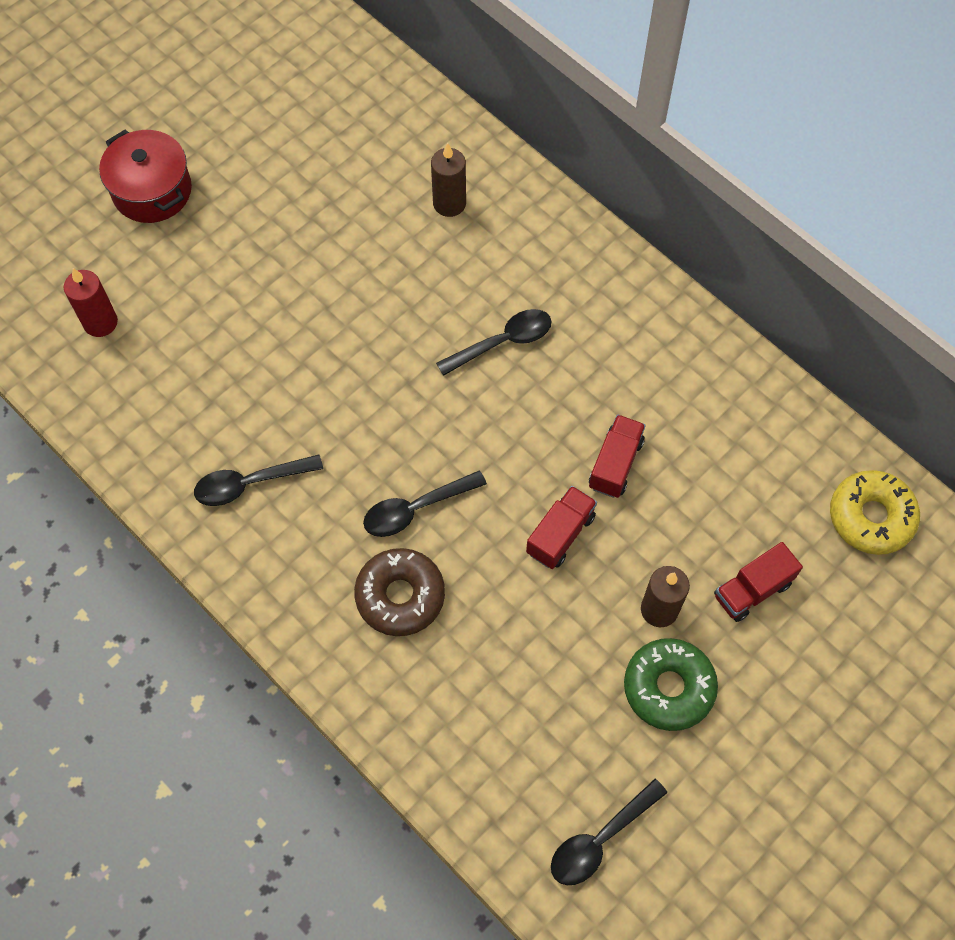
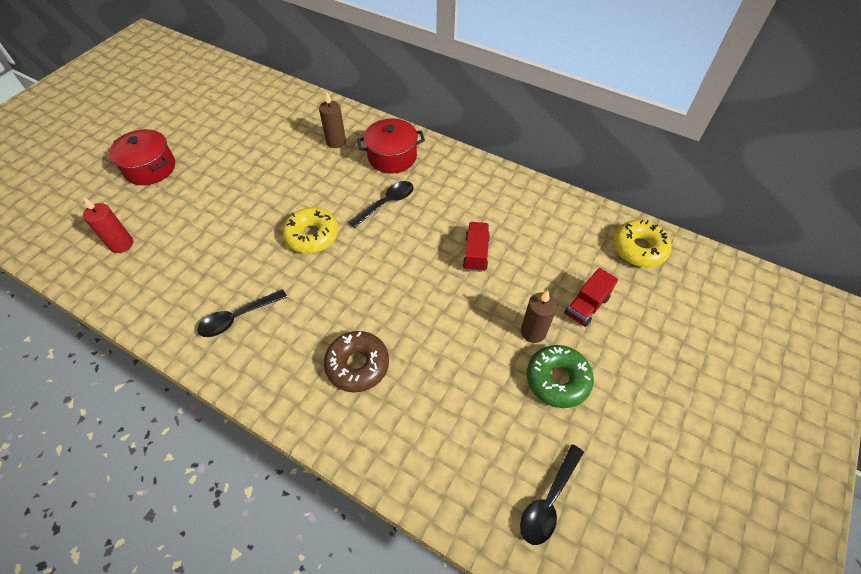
camera: 15 degrees left, 10 degrees down
(377, 374) = (312, 236): none -> yellow donut
(416, 509) = (355, 308): black spoon -> none
(533, 255) = (392, 157): none -> red pot
(560, 534) = (454, 301): red truck -> none

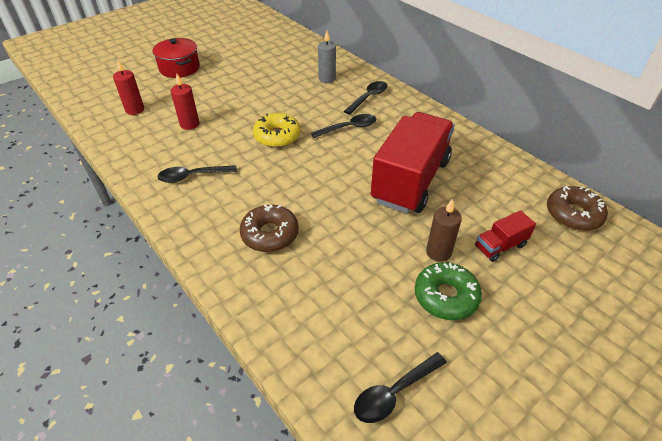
camera: 20 degrees right, 10 degrees down
(201, 247) = (189, 124): none -> red candle
(336, 142) = (327, 79): brown candle -> grey candle
(392, 157) = (368, 98): red pot -> black spoon
(476, 254) = (410, 180): red truck -> red truck, size x2.33
(639, 249) = (573, 214): yellow donut -> brown donut

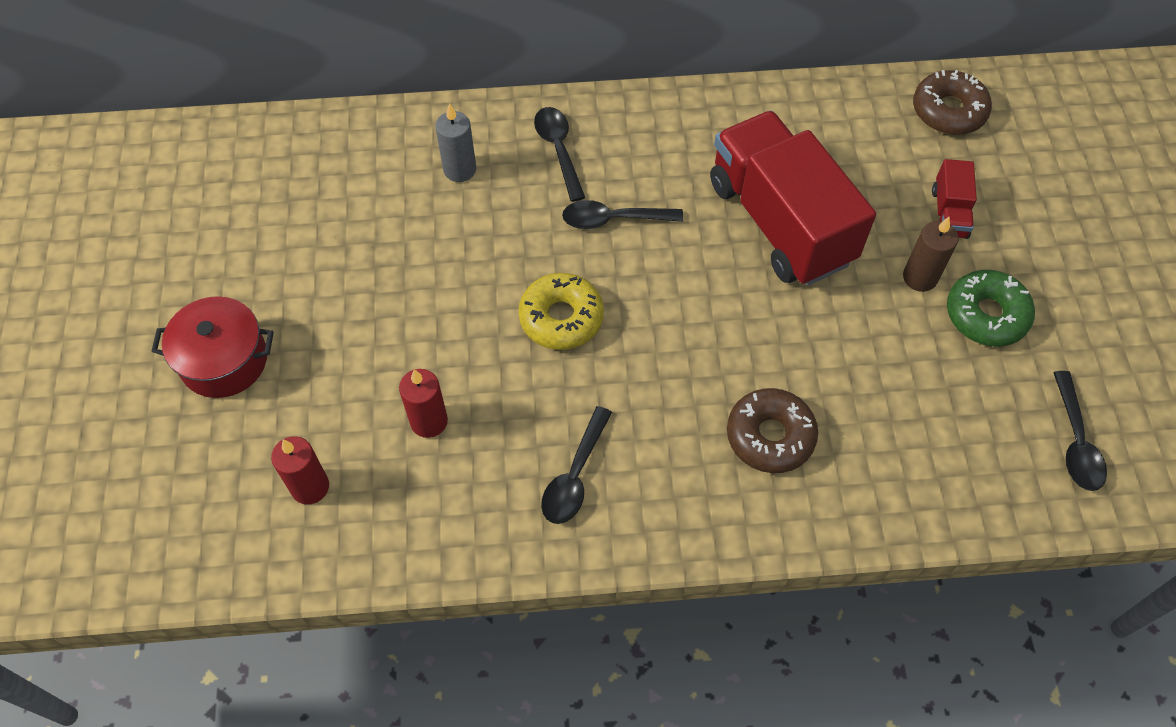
camera: 55 degrees left, 15 degrees up
(348, 128) = (613, 219): black spoon -> black spoon turned 105 degrees counterclockwise

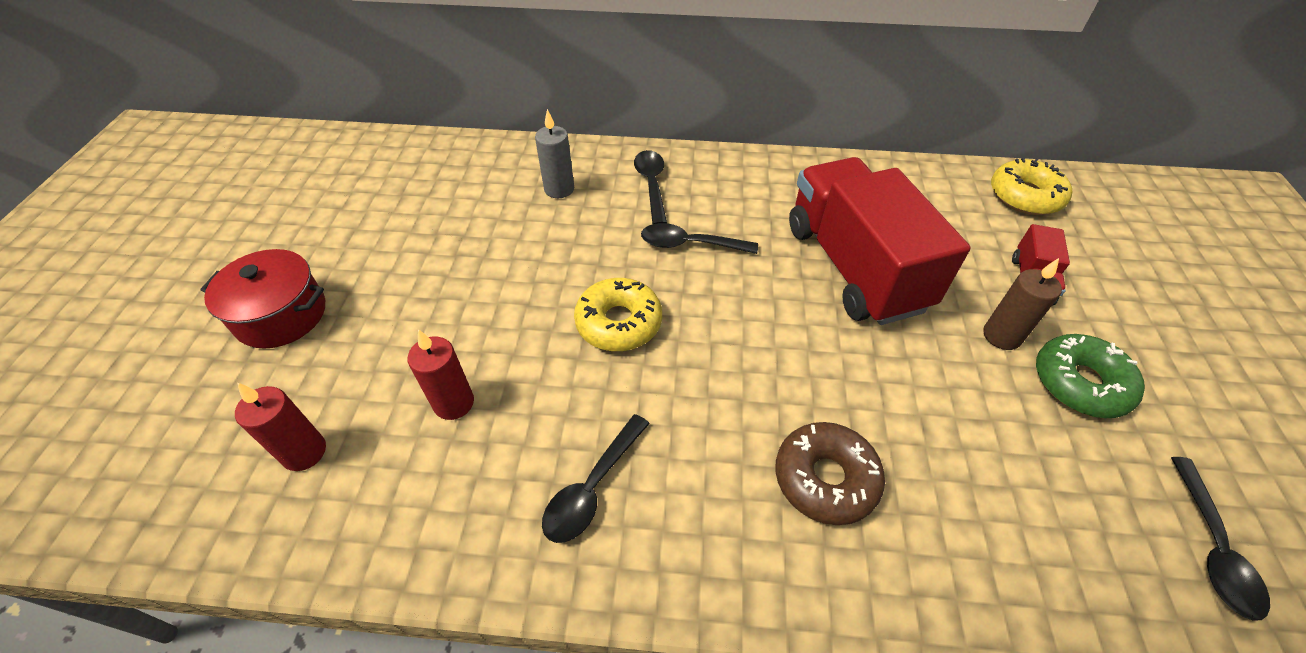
camera: 10 degrees right, 10 degrees down
(948, 111) = (1025, 196): brown donut -> yellow donut

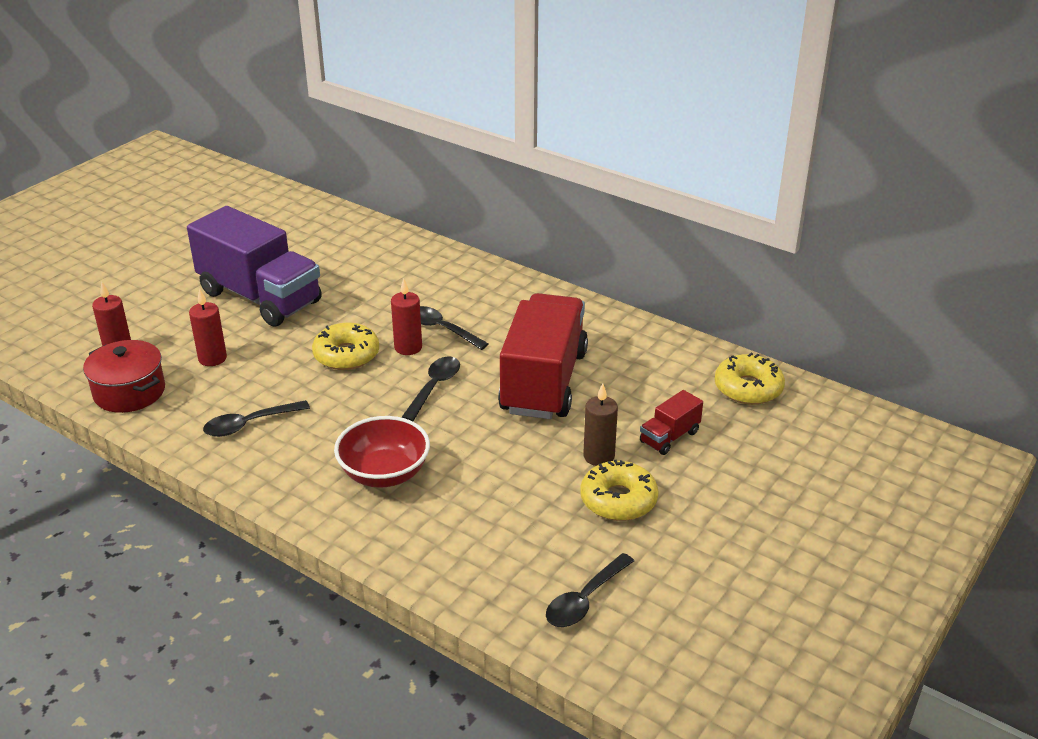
camera: 30 degrees right, 15 degrees down
(281, 315) = (157, 281): red pot -> red pot (129, 392)
(442, 285) = (260, 297): none -> purple truck
(559, 189) = (388, 266): grey candle -> none
(651, 185) = (456, 285): black spoon -> black spoon (434, 387)
(678, 283) = (408, 347): none -> red candle
(825, 478) = (384, 473): brown donut -> red bowl
(1080, 383) = (618, 500): green donut -> yellow donut

